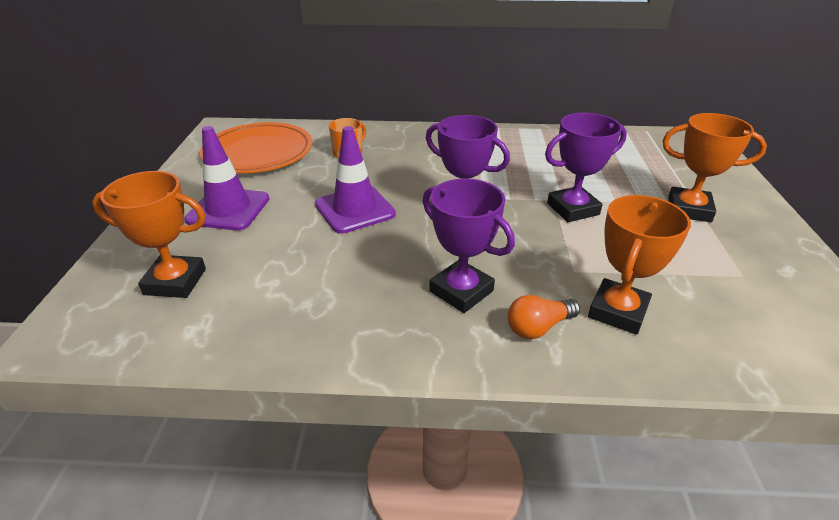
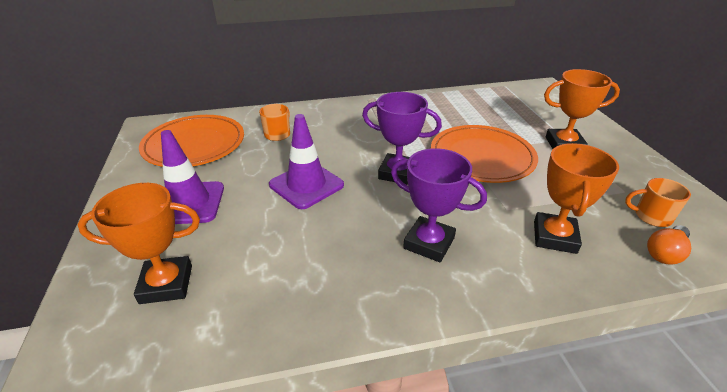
camera: 15 degrees left, 0 degrees up
(538, 327) = (503, 263): orange light bulb -> orange light bulb (665, 253)
(573, 209) = (482, 157): purple trophy -> orange plate
(763, 311) = (651, 216): none -> orange mug

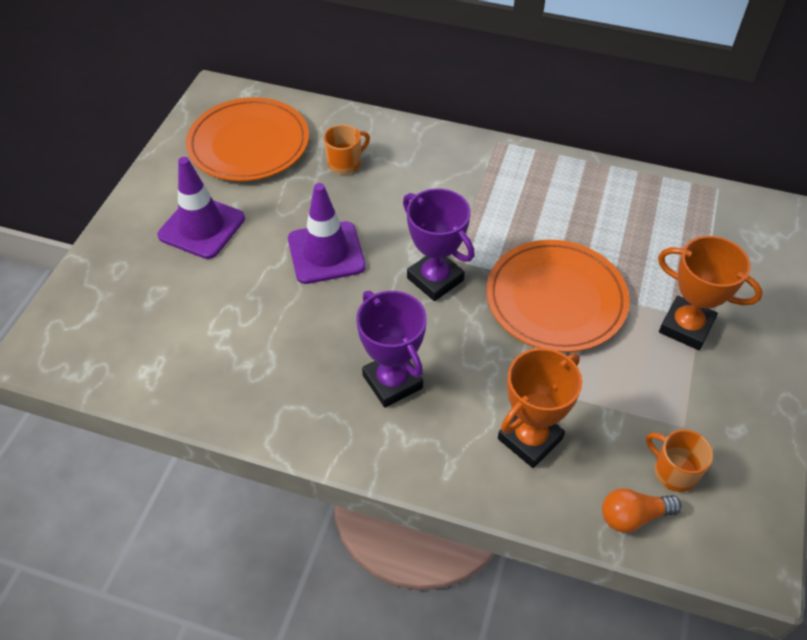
camera: 30 degrees right, 15 degrees up
(166, 284) = (139, 312): orange trophy -> none

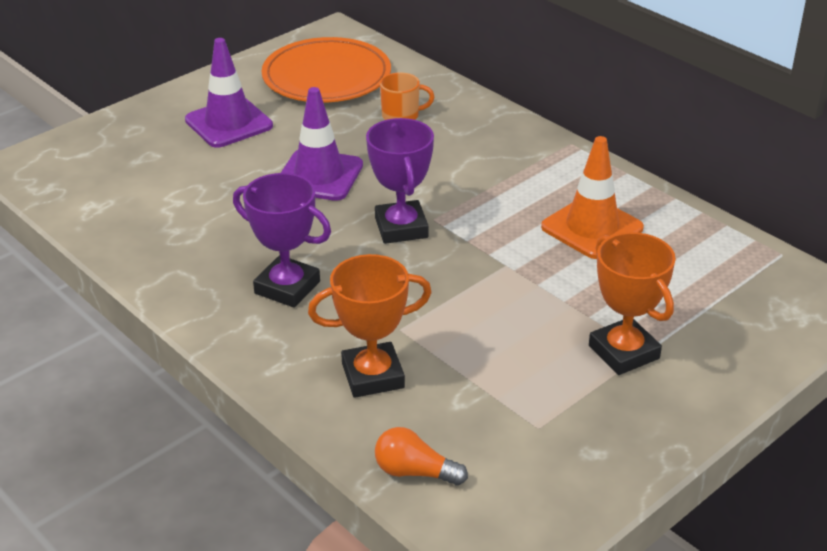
camera: 30 degrees right, 15 degrees down
(392, 382) = (287, 287): purple trophy -> purple trophy turned 60 degrees counterclockwise
(556, 299) = (506, 283): orange plate -> none
(575, 218) = (592, 228): none -> orange traffic cone
(674, 471) = (491, 456): orange mug -> none

